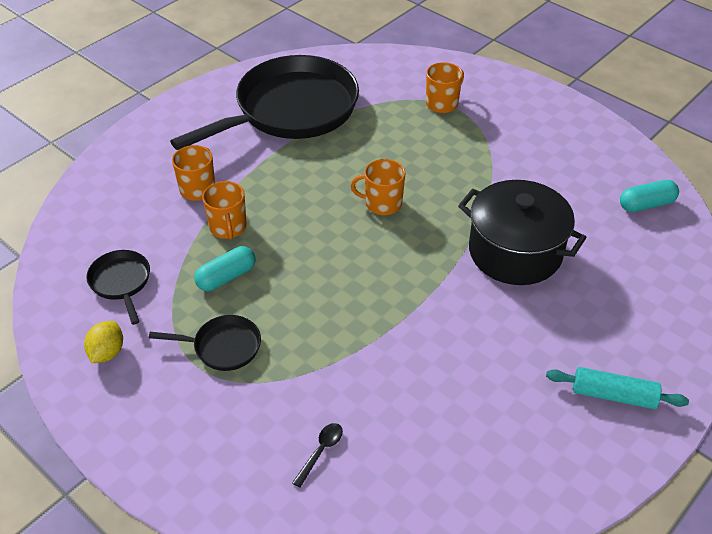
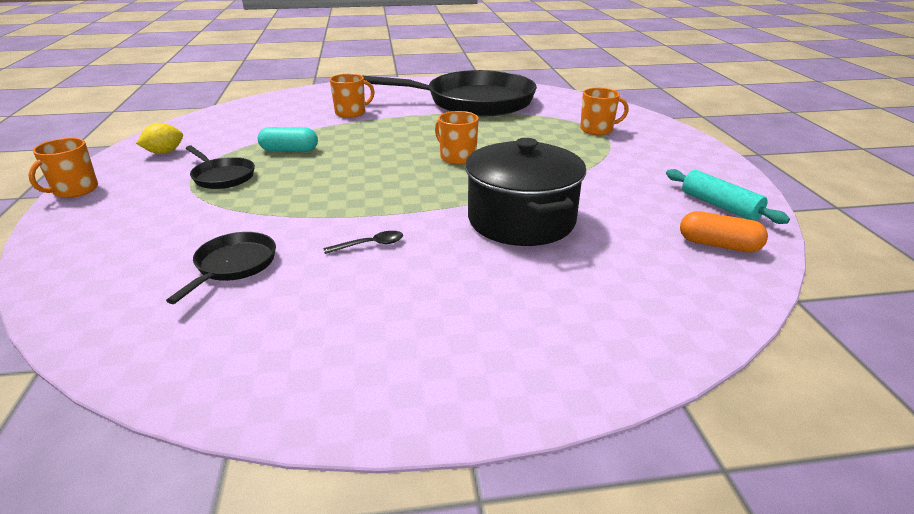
camera: 40 degrees right, 15 degrees down
(121, 282) = (232, 131): black pan -> black pan (233, 265)
(228, 227) = (334, 132): orange mug -> orange mug (75, 190)
(321, 451) = (162, 252): black spoon -> black spoon (370, 245)
(613, 395) = (450, 356): turquoise rolling pin -> turquoise rolling pin (720, 206)
(646, 204) = (718, 245): turquoise capsule -> orange capsule

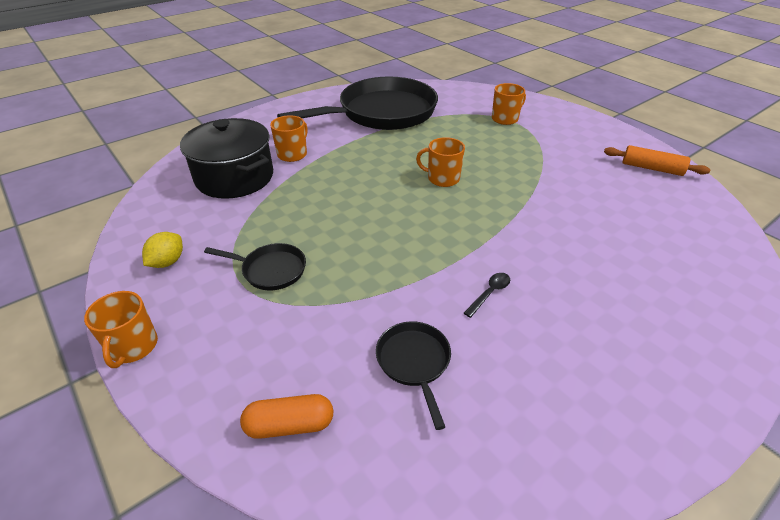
camera: 30 degrees left, 10 degrees up
(289, 150) = (293, 216): turquoise capsule -> none
(521, 220) = (558, 226): black pot -> black pot (234, 177)
(718, 245) = (686, 203): orange capsule -> orange capsule (290, 425)
(720, 206) = (652, 168): turquoise rolling pin -> orange rolling pin

